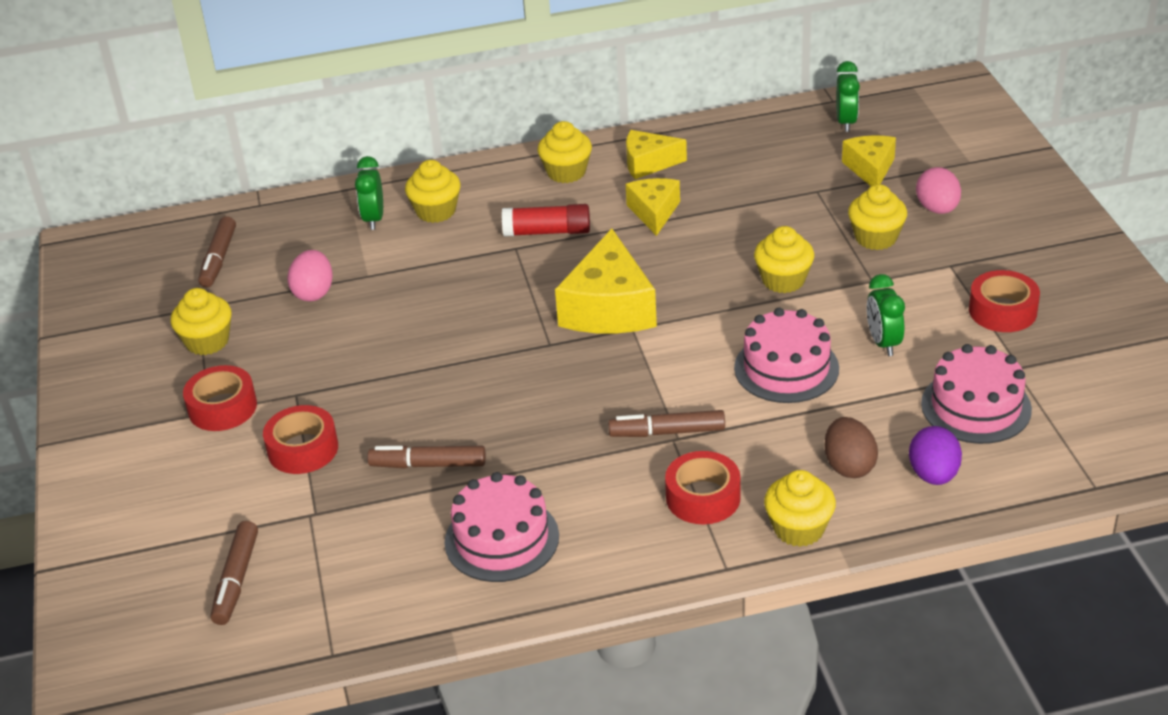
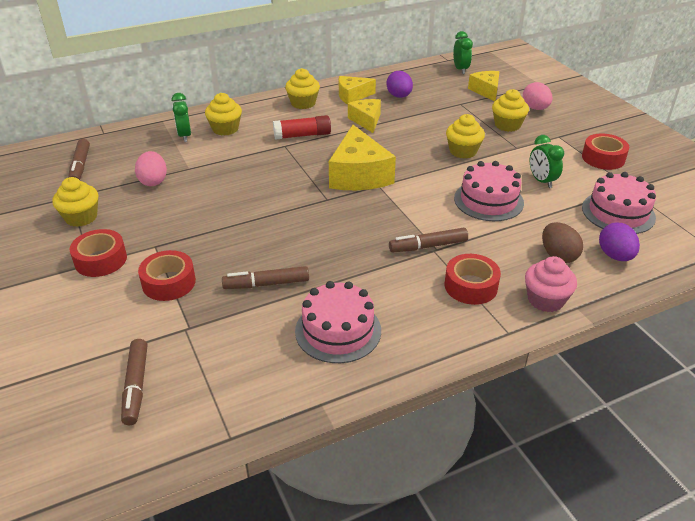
camera: 15 degrees left, 0 degrees up
(723, 169) = (399, 96): none -> purple egg
(799, 529) = (545, 300): yellow cupcake -> pink cupcake

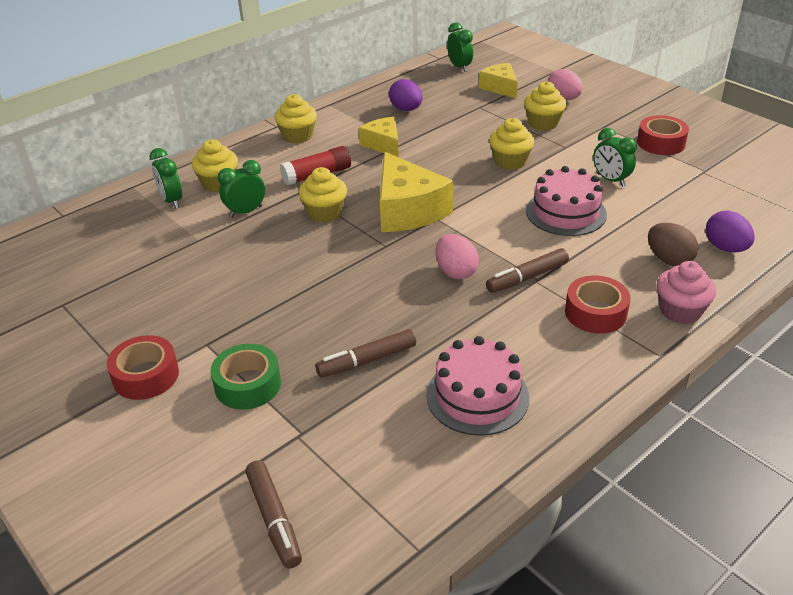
camera: 15 degrees left, 0 degrees up
(80, 166) = (54, 263): brown marker -> none
(81, 217) = (91, 328): yellow cupcake -> yellow cupcake (324, 213)
(153, 181) = (161, 264): pink egg -> pink egg (455, 272)
(169, 282) = (248, 385): red tape -> green tape
(234, 154) = (245, 212): none -> green clock
(352, 96) = (351, 117): yellow cheese -> none
(618, 212) = (705, 200): pink cake -> none

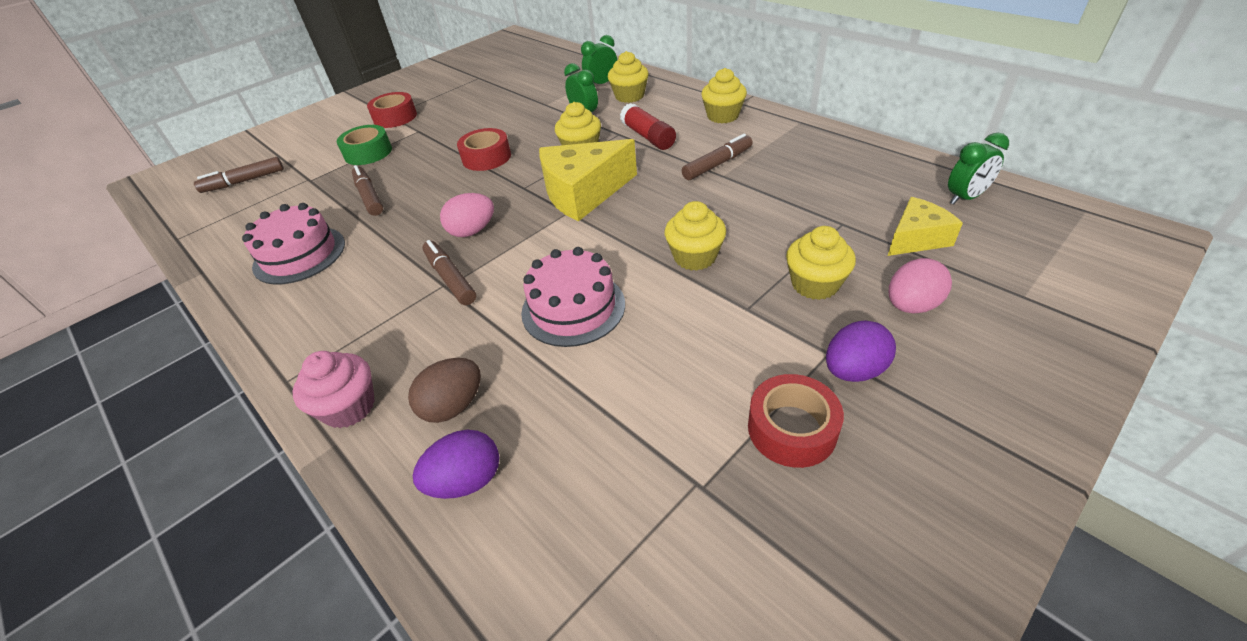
camera: 90 degrees right, 5 degrees up
(383, 144) = (717, 164): yellow cheese -> brown marker
(406, 109) = (809, 169): purple egg -> purple egg (853, 370)
(595, 313) = (375, 330): red tape -> red tape (486, 157)
(610, 180) = (656, 355): green clock -> none

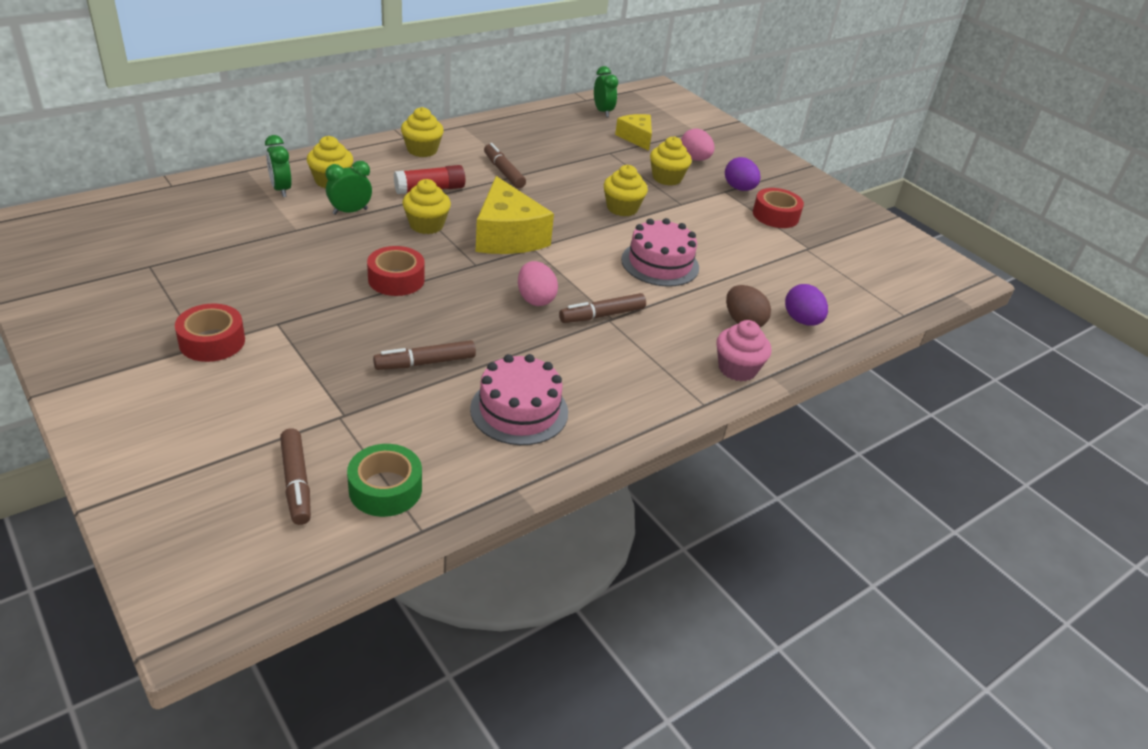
camera: 90 degrees left, 5 degrees down
(368, 152) = (306, 365): green tape -> green tape (385, 489)

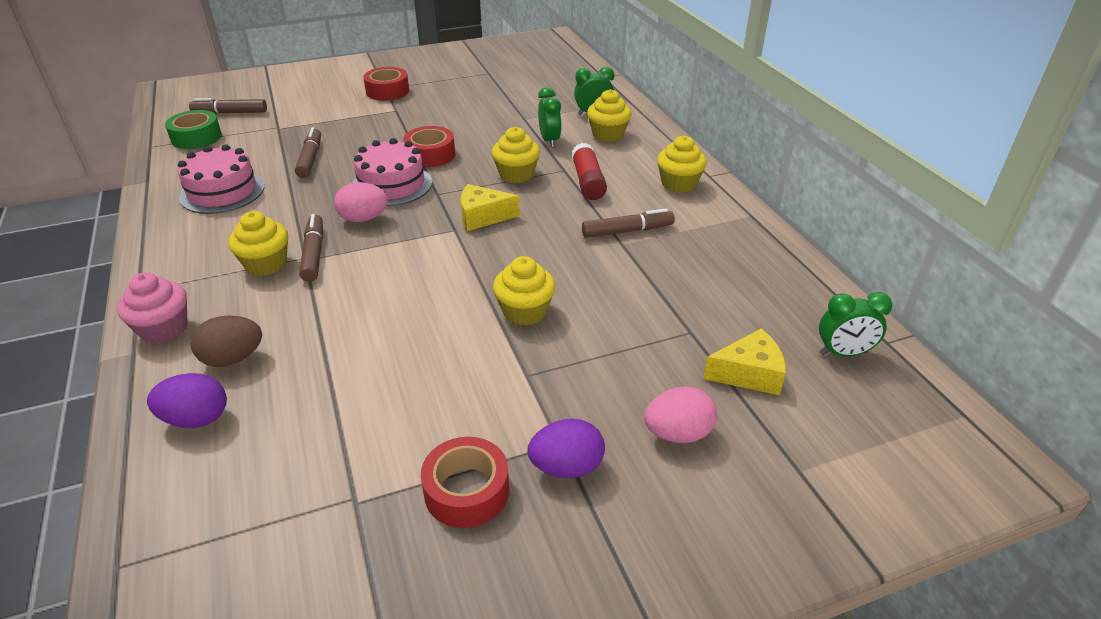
camera: 110 degrees right, 0 degrees up
(507, 236) = (482, 217): yellow cheese -> yellow cheese, size x0.59
(660, 263) = (385, 316): pink cake -> pink cake (392, 185)
(667, 178) = (607, 378): yellow cupcake -> yellow cupcake (266, 264)

